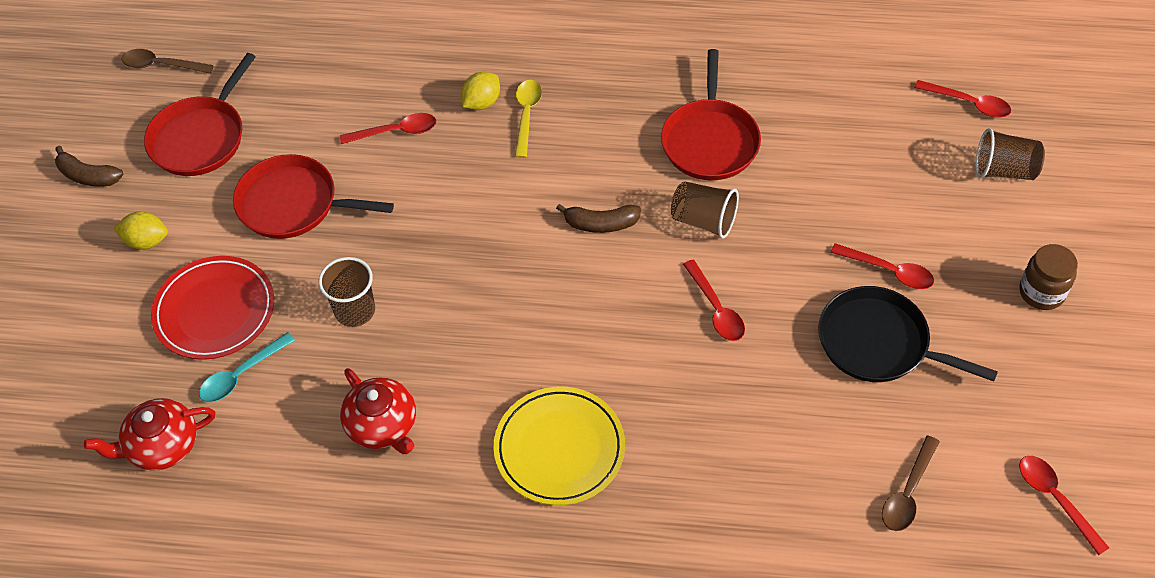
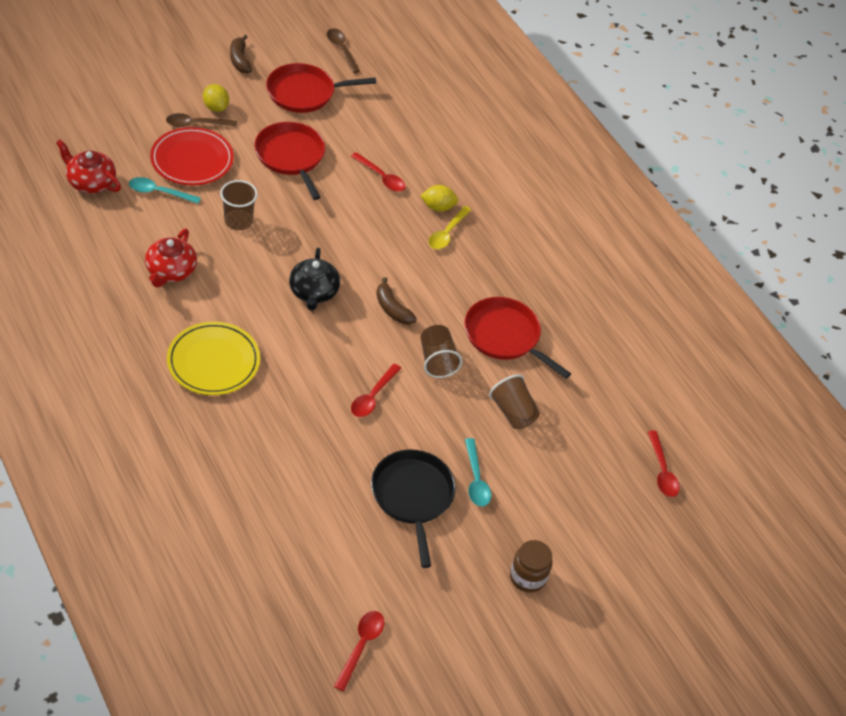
camera: 45 degrees right, 5 degrees down
(523, 289) = (313, 292): none -> black teapot
(527, 115) = (447, 233): yellow spoon -> yellow spoon turned 150 degrees clockwise
(710, 141) = (505, 336): red pan -> red pan turned 75 degrees clockwise
(889, 271) = (476, 480): red spoon -> turquoise spoon
(907, 493) = (307, 558): brown spoon -> brown spoon (195, 124)
(1004, 170) = (618, 515): brown cup -> brown cup (513, 412)

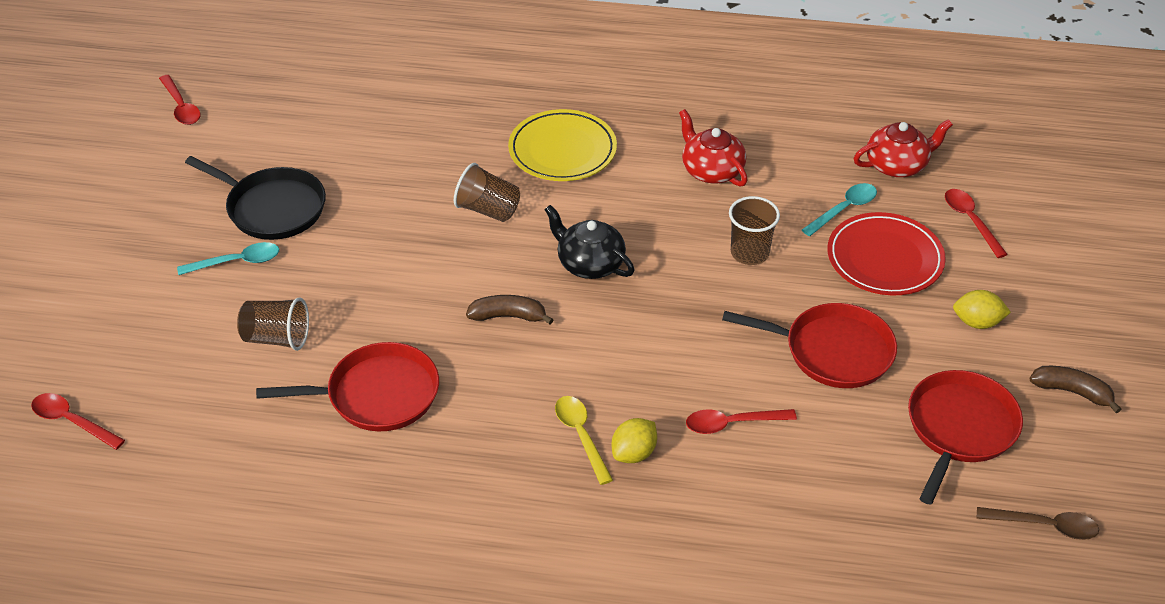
camera: 135 degrees right, 5 degrees down
(195, 124) = (952, 289): brown spoon -> none
(372, 397) = (410, 239): red spoon -> red spoon (970, 220)
(437, 361) = (403, 314): brown cup -> brown cup (488, 210)
(476, 480) = (237, 262): turquoise spoon -> turquoise spoon turned 135 degrees clockwise
(527, 577) = (106, 239): brown jar -> none

